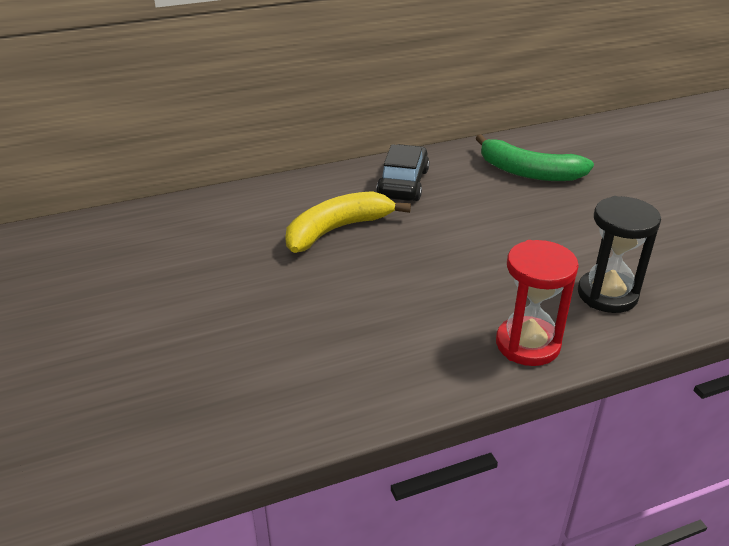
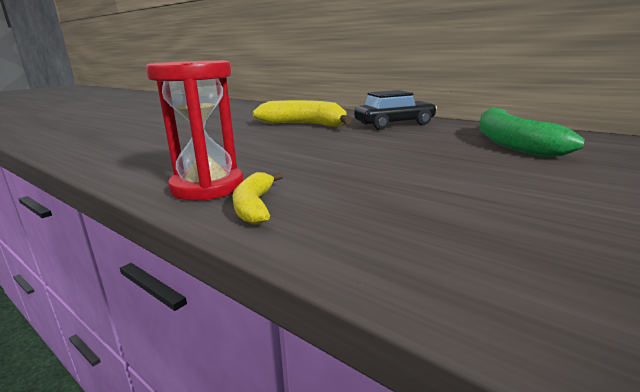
camera: 60 degrees right, 15 degrees down
(587, 331) = (255, 206): none -> yellow banana
(607, 294) = (343, 204): black hourglass -> none

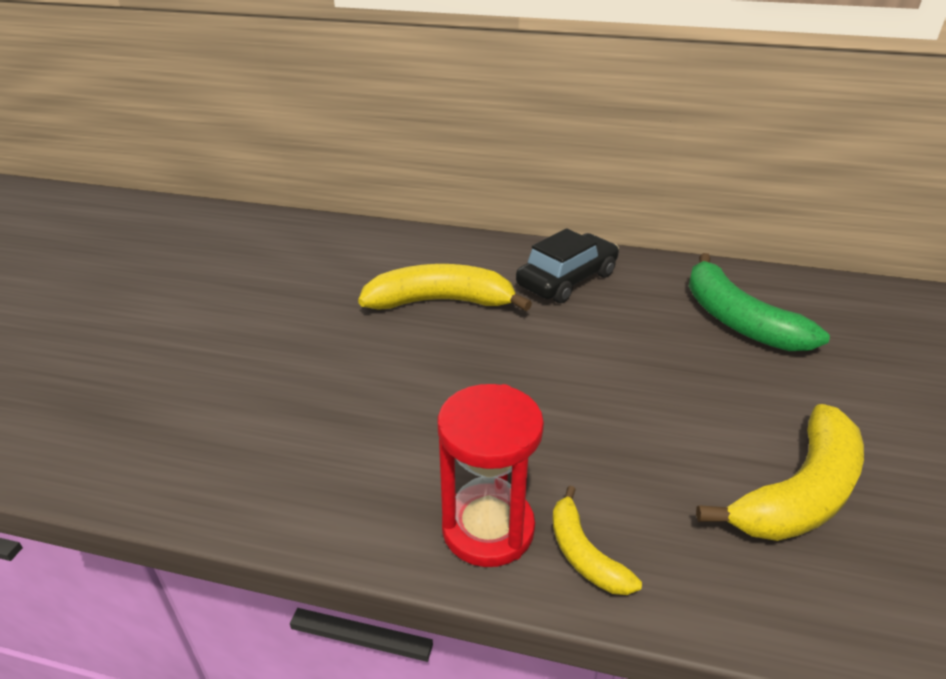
camera: 25 degrees left, 15 degrees up
(484, 211) = (799, 493): none -> yellow banana

